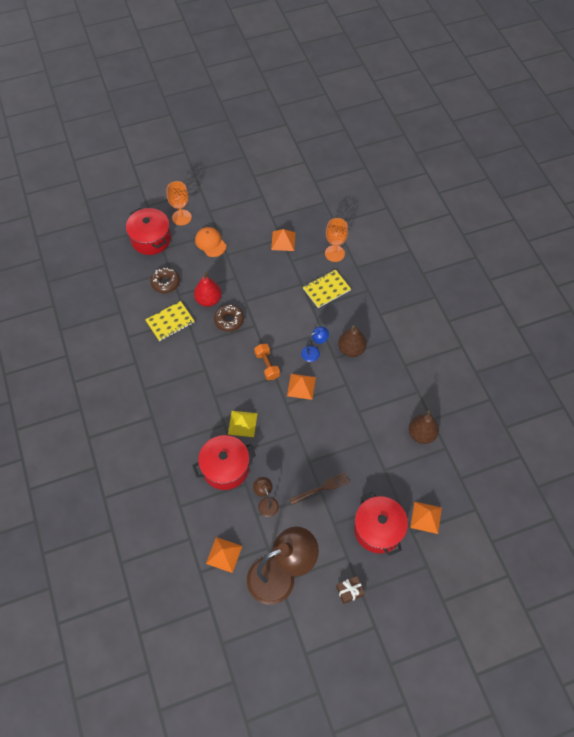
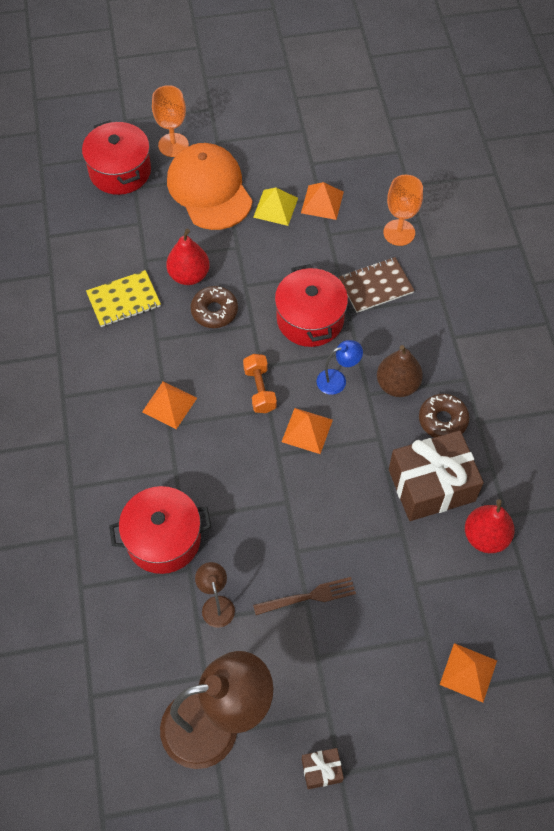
camera: 10 degrees right, 0 degrees up
(165, 283) = (129, 240): brown donut -> brown donut (442, 420)
(210, 243) = (209, 189): orange cap -> orange cap, size x1.83
(224, 554) = (133, 675): orange pyramid -> orange pyramid (169, 404)
(242, 423) = (204, 474): yellow pyramid -> yellow pyramid (275, 207)
(326, 289) = (375, 286): yellow notebook -> brown notebook
(378, 529) = (387, 678): red pot -> red pot (310, 319)
(383, 408) = (431, 485): none -> brown gift
(421, 434) = (485, 537): brown pear -> red pear

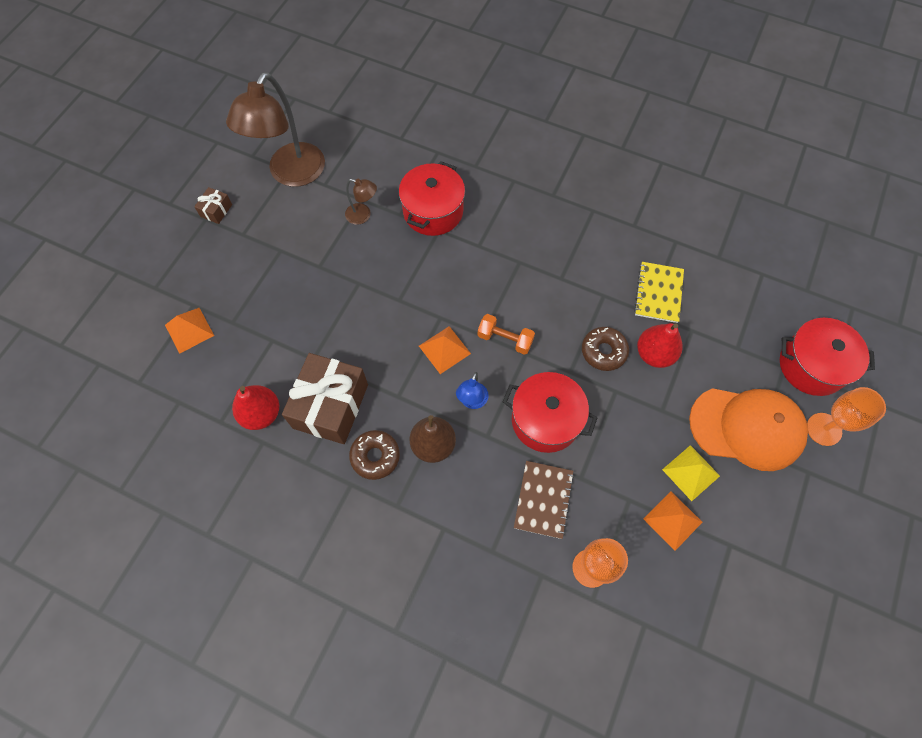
camera: 125 degrees right, 5 degrees up
(169, 404) = (537, 271): orange pyramid -> none
(309, 596) = (322, 270): brown fork -> none

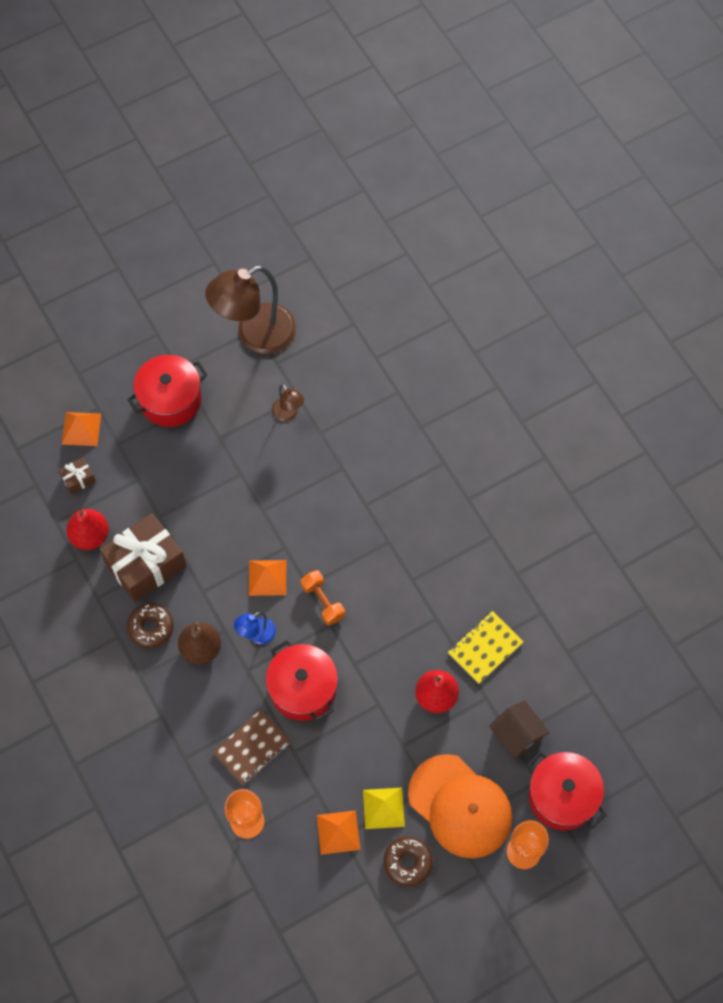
camera: 35 degrees right, 0 degrees up
(216, 210) = (171, 332): brown gift -> brown gift (78, 479)
(433, 211) = (350, 448): red pot -> red pot (170, 400)
(603, 351) = (395, 666): brown donut -> brown donut (407, 862)
(738, 342) = (517, 734): none -> brown house

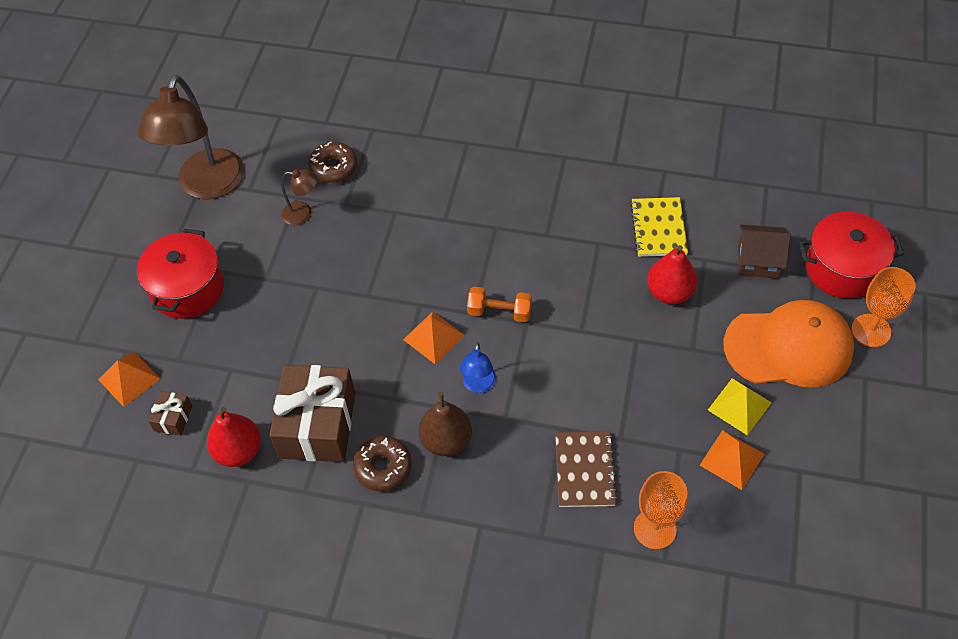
camera: 45 degrees left, 10 degrees down
(303, 689) = (566, 386): red pot -> none
(407, 862) = (809, 425): brown donut -> brown donut (333, 167)

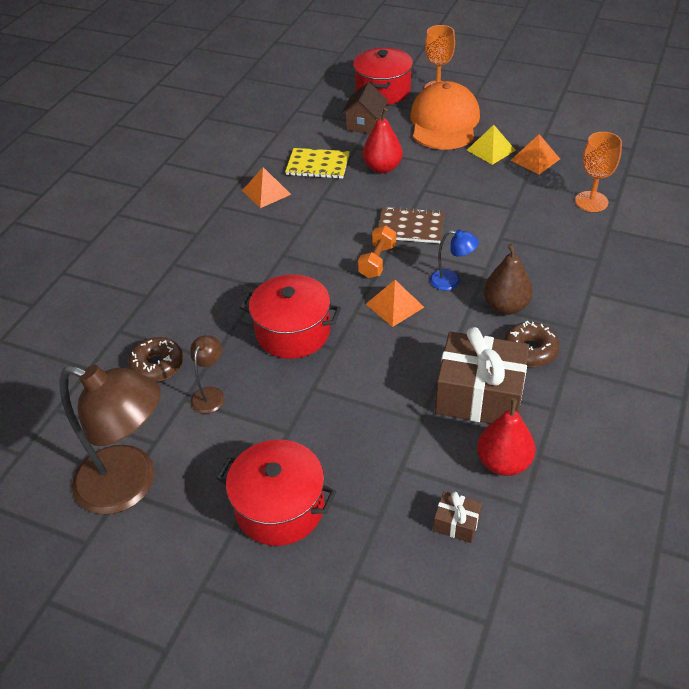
camera: 80 degrees left, 10 degrees down
(129, 379) = (396, 571): orange pyramid -> orange pyramid (266, 192)
(385, 258) = (293, 332): none -> red pot
(585, 470) = (540, 230): brown notebook -> brown notebook (410, 227)

